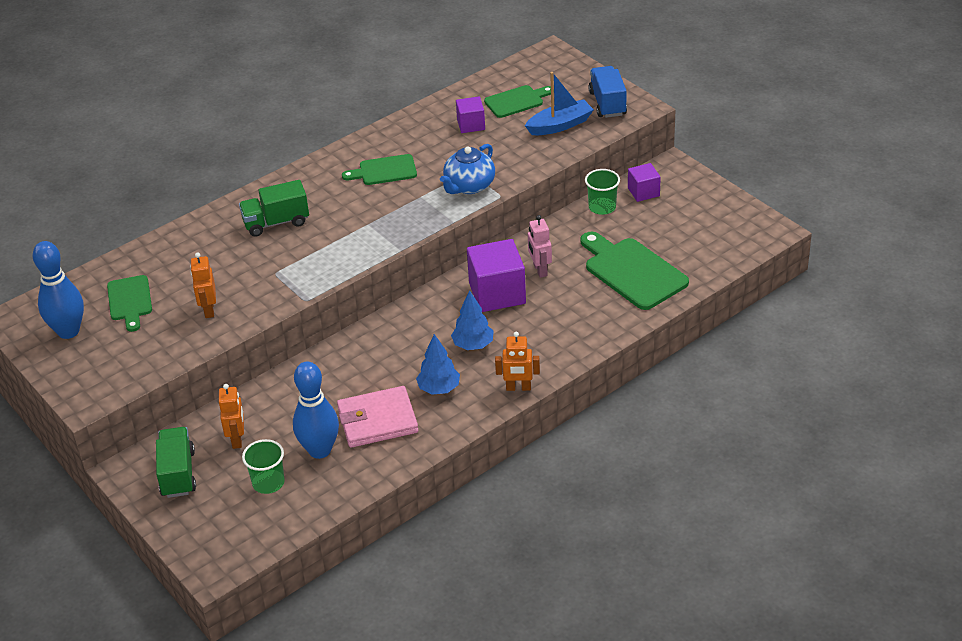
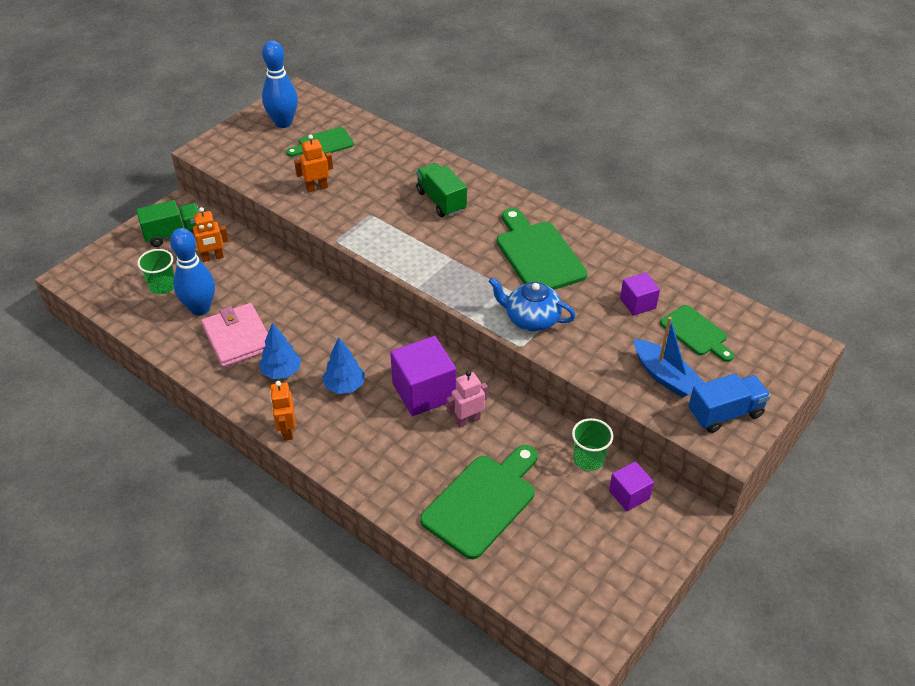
camera: 75 degrees right, 5 degrees up
(384, 171) = (538, 254): green cutting board -> green cutting board, size x1.65

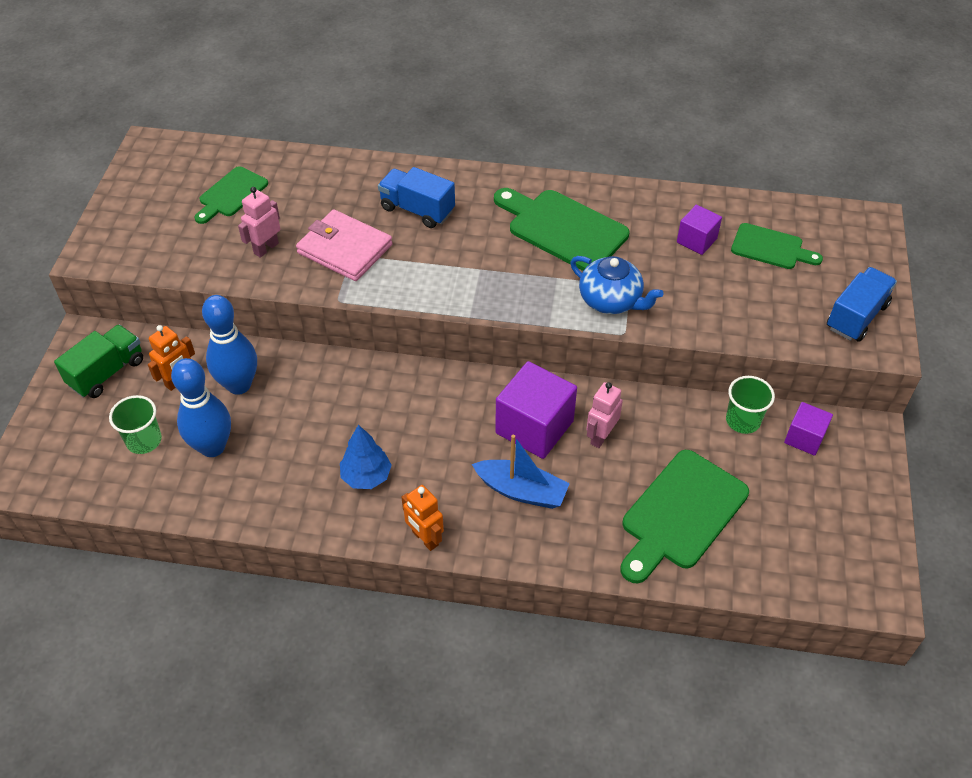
camera: 30 degrees left, 5 degrees up
(238, 338) = (285, 461): pink wallet -> pink wallet (345, 249)
(283, 123) = (162, 186): blue bowling pin -> blue bowling pin (239, 385)
(317, 188) = (266, 248): orange robot -> pink robot
(344, 386) = (447, 460): blue tree -> none
(441, 201) = (417, 210): green truck -> blue truck
(482, 502) = (680, 514): green cutting board -> green cutting board turned 150 degrees counterclockwise
(531, 319) = (611, 301): blue teapot -> blue teapot turned 135 degrees counterclockwise
(665, 376) = (777, 304): blue boat -> blue boat (521, 491)

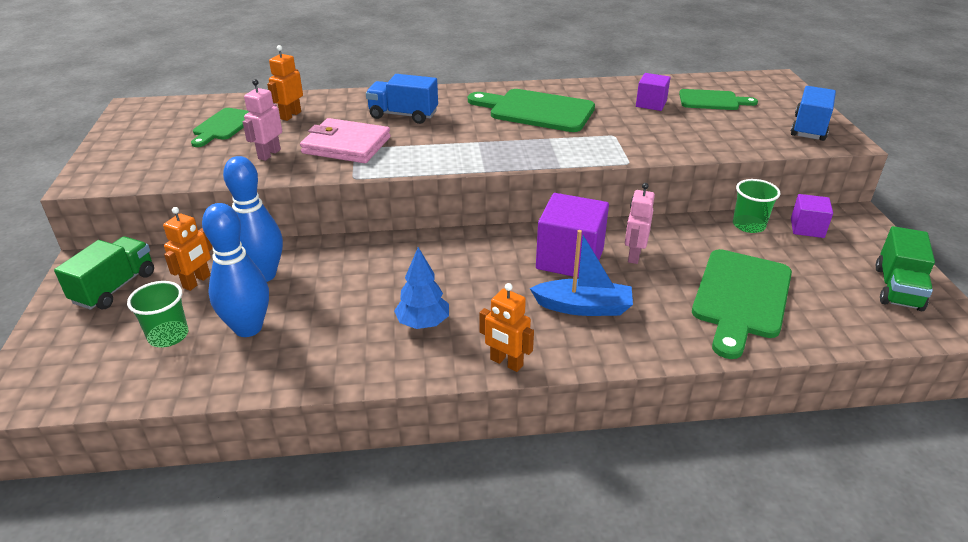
camera: 15 degrees left, 15 degrees down
(301, 189) = (290, 115): none -> orange robot
(611, 301) = (604, 145): blue teapot -> none
(850, 538) = (897, 288): none -> green truck

